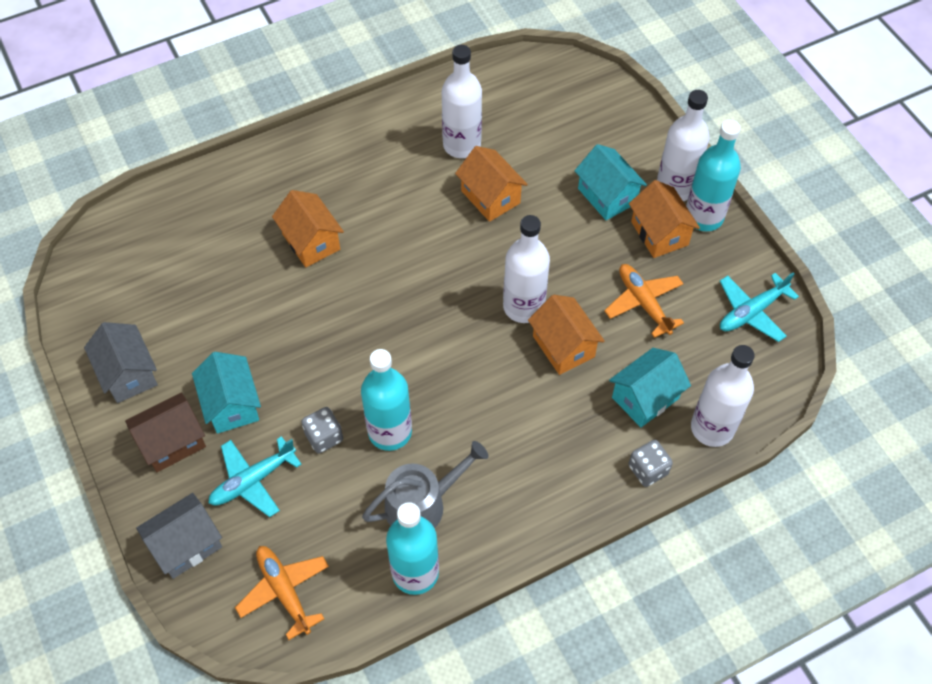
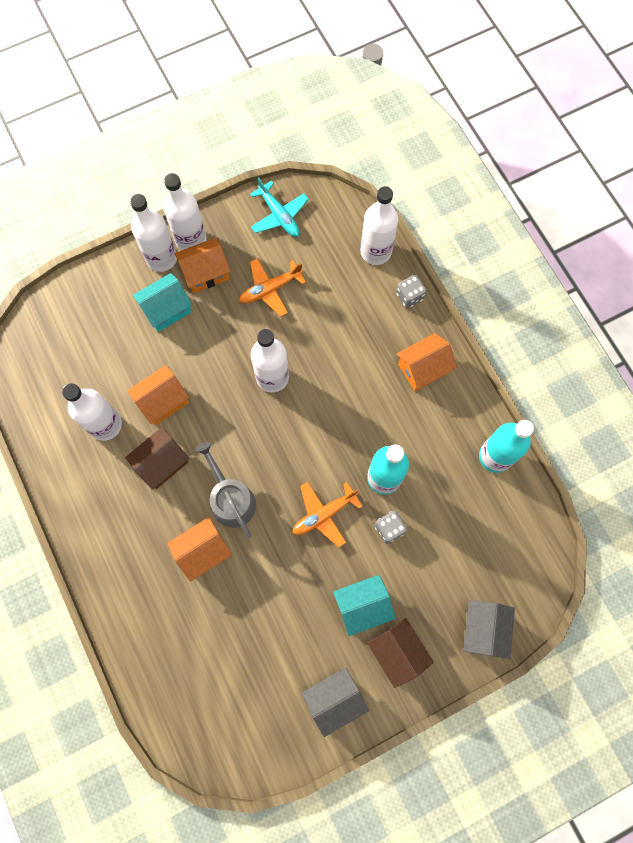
camera: 90 degrees left, 15 degrees up
(186, 545) = (483, 629): grey house -> grey house turned 45 degrees clockwise
(252, 480) = (428, 582): turquoise plane -> none
(284, 591) = (514, 550): orange plane -> orange plane (324, 514)
(416, 199) = (162, 463): none -> brown house
(422, 504) = (442, 453): grey watering can -> grey watering can (231, 499)
(563, 346) = (308, 349): orange house -> orange house (423, 368)
(645, 398) = (352, 294): turquoise house -> none
(703, 217) = (191, 240): turquoise bottle -> white bottle

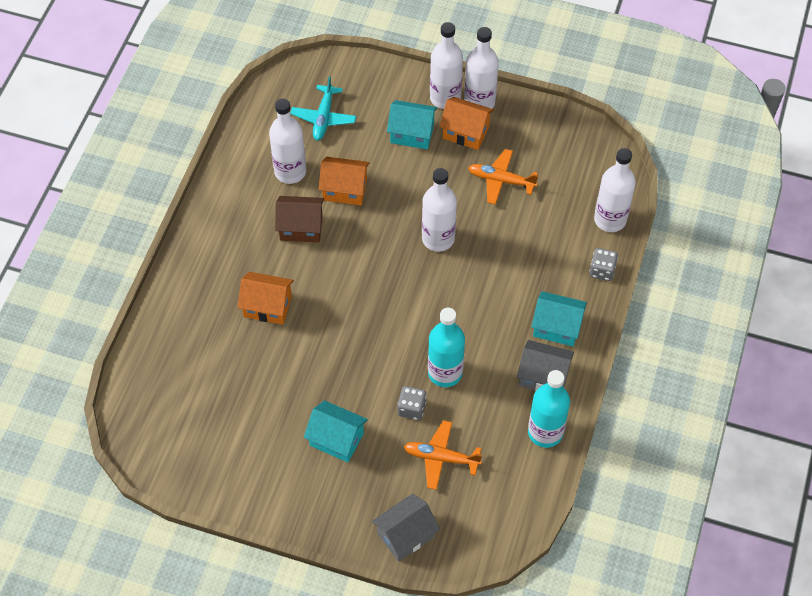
camera: 45 degrees right, 15 degrees down
(231, 499) = (322, 291): grey watering can -> none
(279, 215) = (562, 137): turquoise plane -> turquoise plane (323, 118)
(324, 514) = (375, 357): orange plane -> orange plane (441, 458)
(334, 699) = (251, 479): grey house -> grey house (543, 376)
(397, 651) = (328, 491): brown house -> none
(423, 368) = (556, 327): orange house -> turquoise house

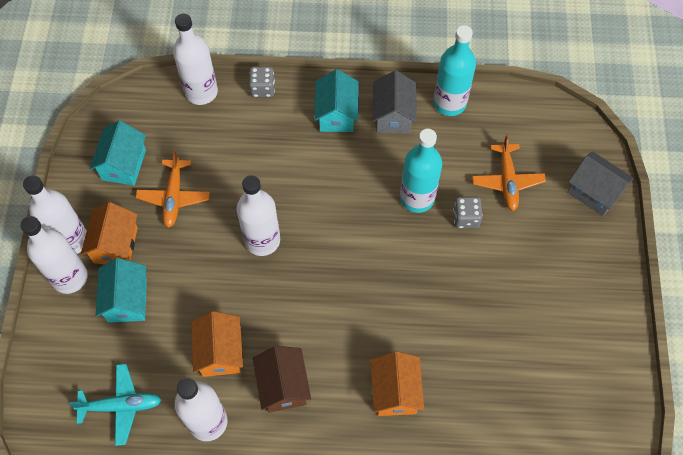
camera: 105 degrees left, 5 degrees up
(336, 439) = (523, 277): turquoise house -> turquoise house (124, 164)

